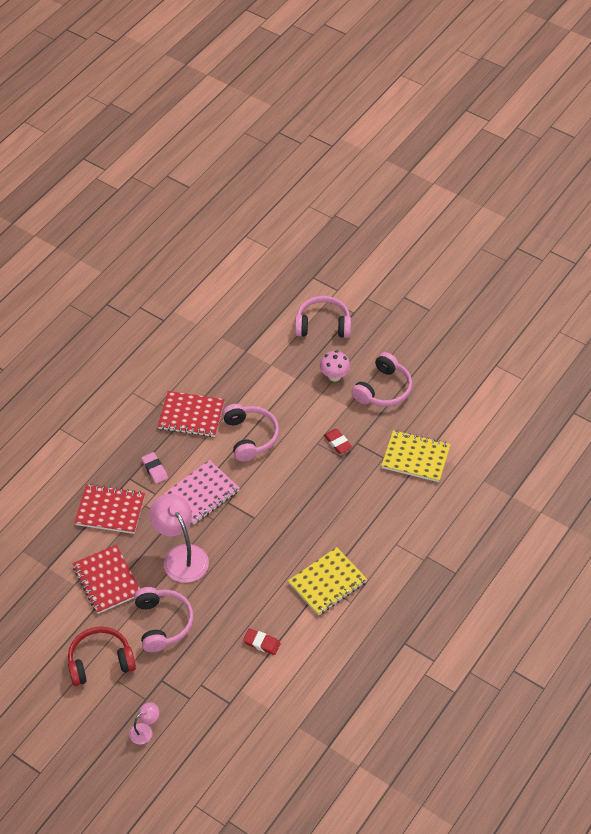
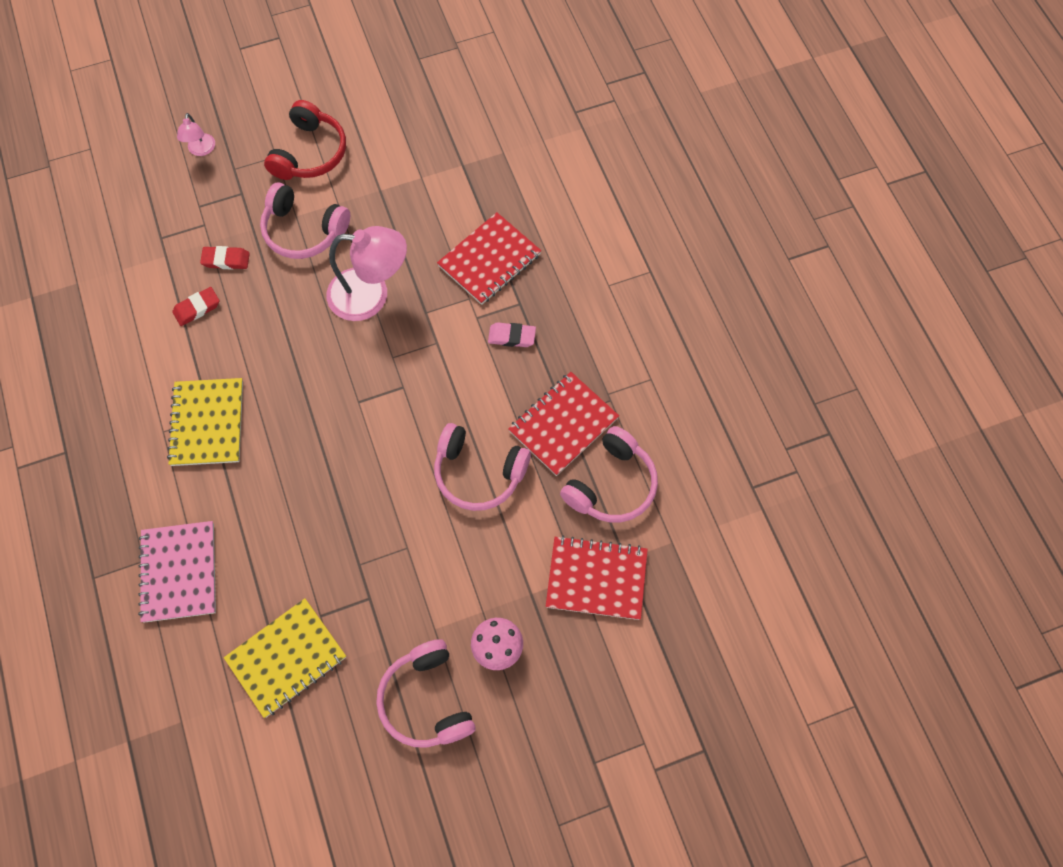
camera: 125 degrees right, 15 degrees up
(107, 580) = (400, 209): red notebook -> red notebook (596, 579)
(202, 493) = (437, 366): pink notebook -> pink notebook (179, 572)
(323, 325) = (601, 699): pink headphones -> pink headphones (612, 485)
(338, 443) = (387, 574): red eraser -> red eraser (226, 260)

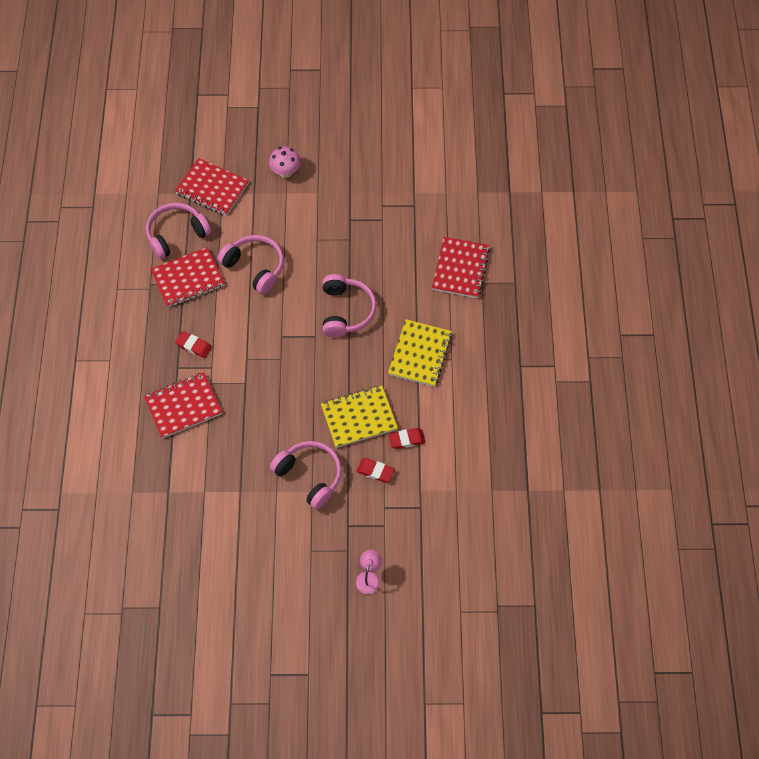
camera: 160 degrees left, 5 degrees down
(179, 572) = (460, 269): pink notebook -> red notebook
(286, 658) = (408, 204): yellow notebook -> yellow notebook (359, 418)
(310, 153) = (282, 544): red headphones -> none
(371, 295) = (278, 408): pink lamp -> none
(426, 700) = (336, 160): pink headphones -> pink headphones (346, 311)
(512, 337) = (194, 346): pink eraser -> red eraser

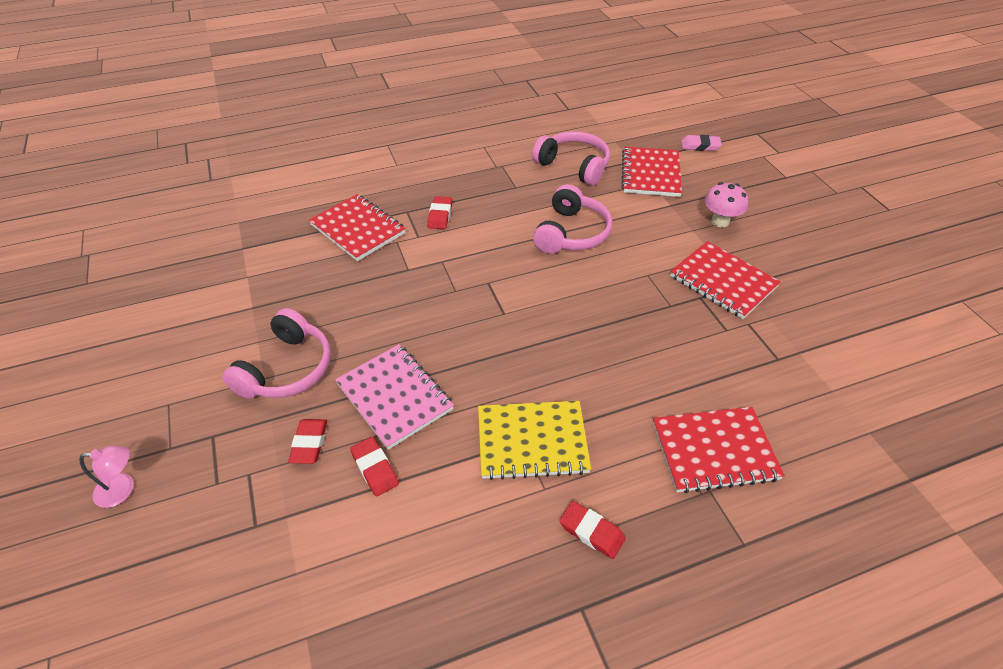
camera: 70 degrees right, 15 degrees down
(188, 279) = (524, 188): red notebook -> red notebook (723, 281)
(194, 140) = (700, 146): none -> pink eraser
(346, 311) = (558, 334): pink headphones -> none
(359, 418) = (394, 397): yellow notebook -> pink notebook
(484, 346) = (591, 532): none -> red eraser

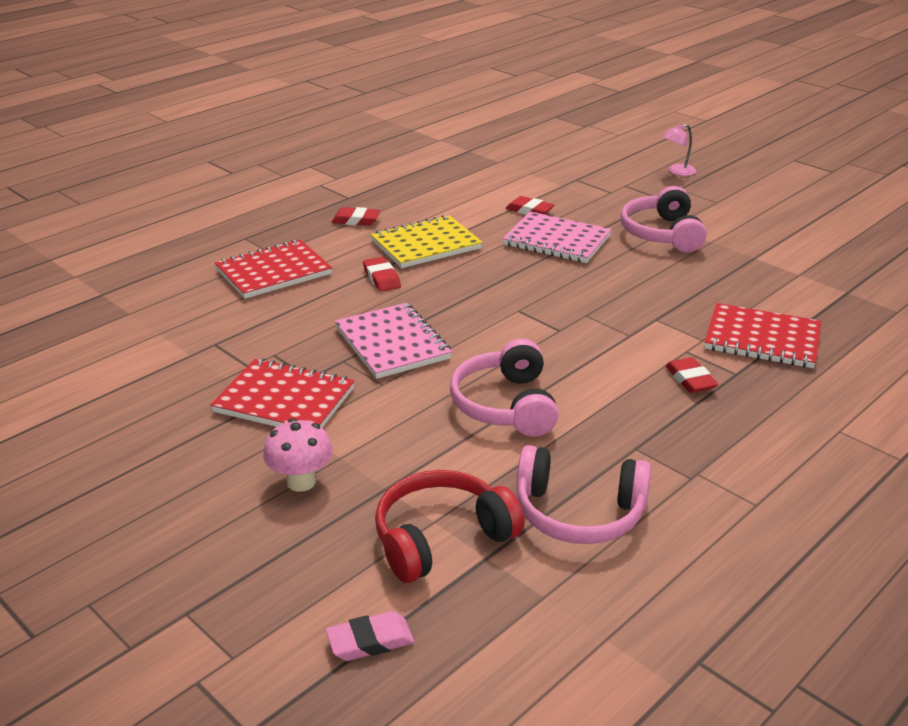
camera: 155 degrees right, 15 degrees down
(309, 443) = (589, 209): red eraser -> red eraser (381, 278)
(625, 310) = (392, 343): none -> pink notebook
(650, 174) = (441, 538): red notebook -> red headphones

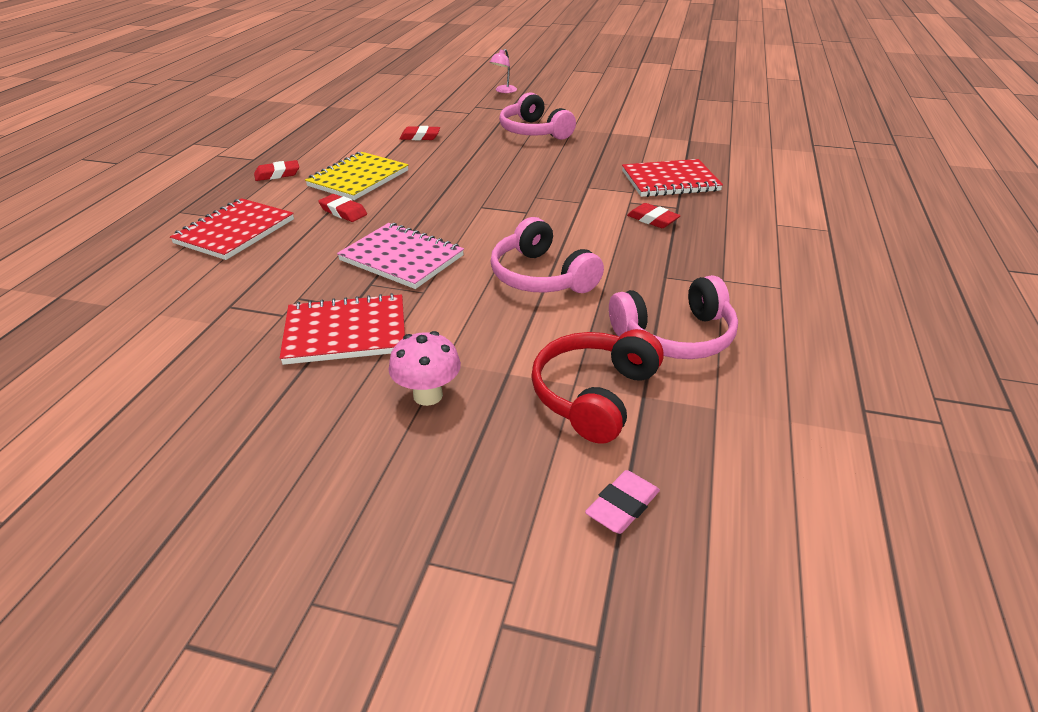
camera: 30 degrees left, 5 degrees up
(557, 240) = (462, 152): pink notebook -> none

